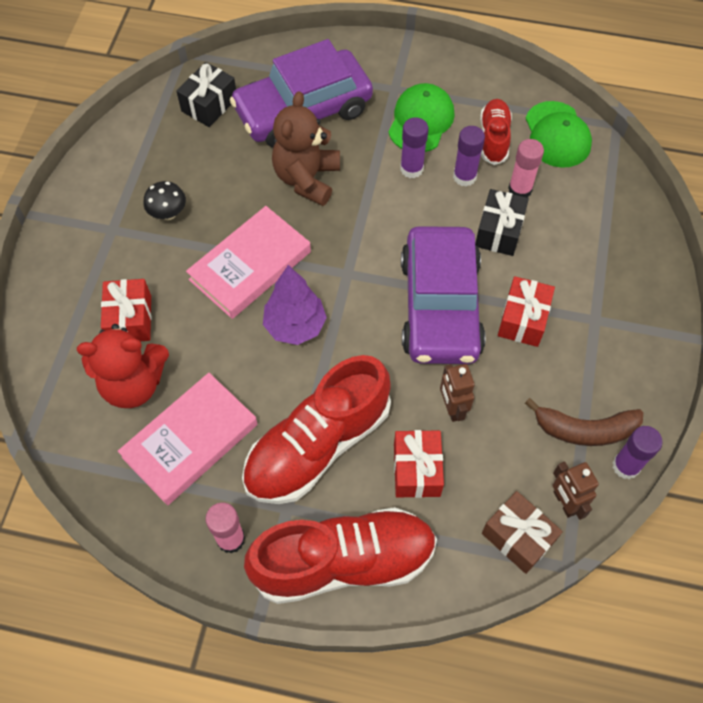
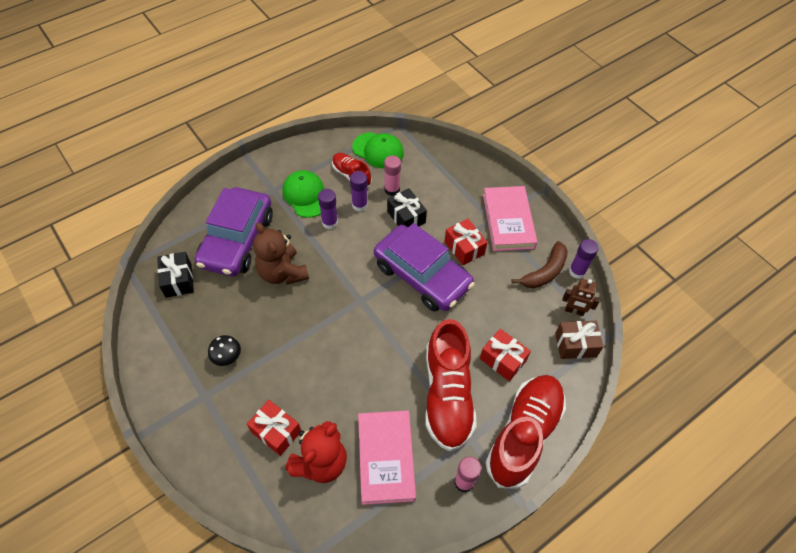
camera: 50 degrees left, 5 degrees down
(250, 266) = (307, 342): pink book -> pink book (508, 221)
(295, 326) = (367, 350): purple tree -> none
(452, 408) = (483, 316): brown robot -> none

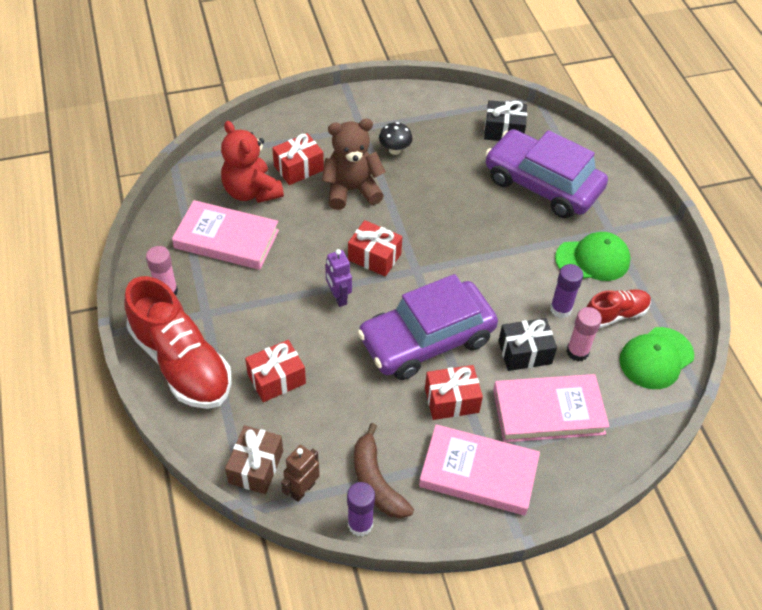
camera: 110 degrees right, 5 degrees down
(282, 272) = (482, 212): brown teddy bear -> brown teddy bear (352, 190)
(330, 222) = (541, 272): purple glue stick -> none
(359, 333) = (374, 257): none -> red gift
(410, 345) = (338, 297): none -> purple robot
(446, 196) = (548, 411): none -> pink book
(447, 395) = (263, 310): red shoe -> none

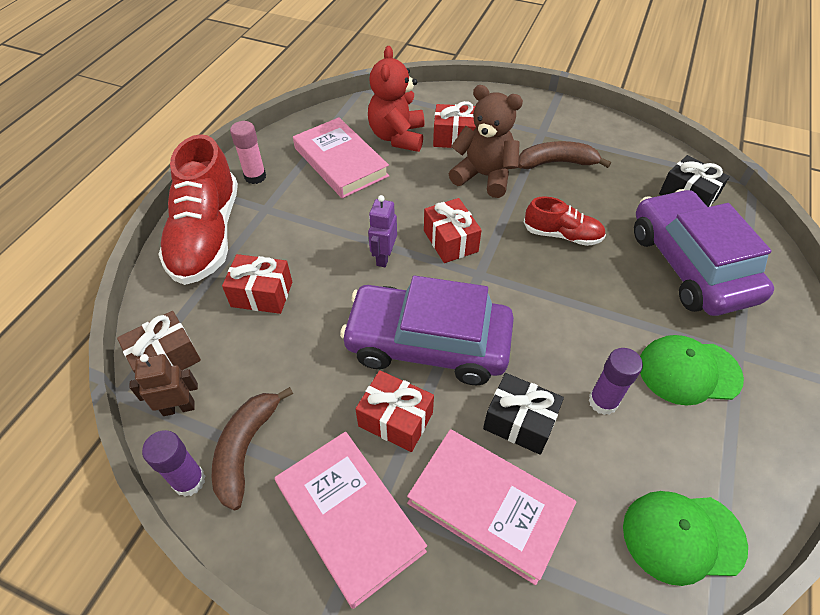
camera: 40 degrees right, 0 degrees up
(395, 150) = (556, 163): black mushroom -> brown banana
(577, 352) = (583, 461): pink glue stick -> none
(592, 259) = (689, 371): green cap -> green cap turned 150 degrees clockwise
(615, 314) = (668, 449): red shoe -> red shoe (562, 235)

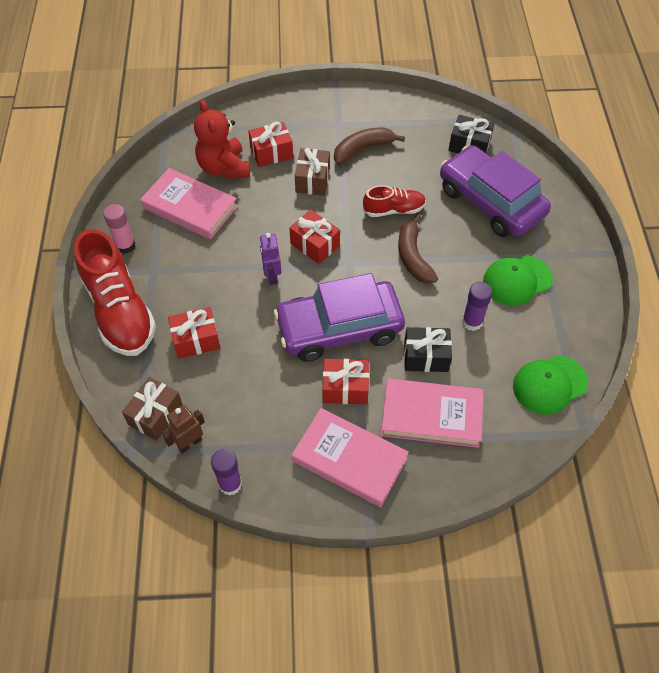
camera: 25 degrees left, 5 degrees up
(246, 449) = (256, 449): brown banana -> brown banana (413, 257)
(484, 176) = (313, 180): brown teddy bear -> brown gift

